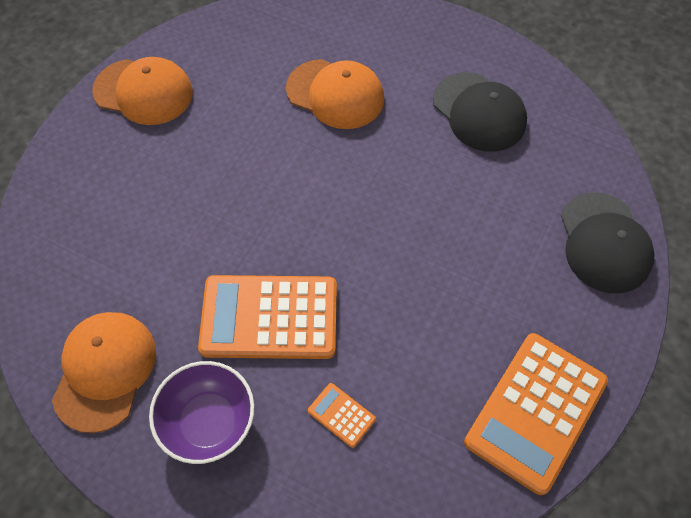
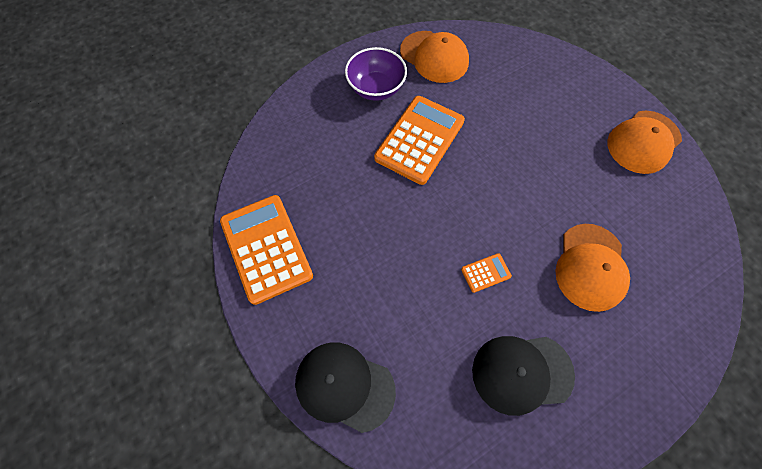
camera: 120 degrees right, 5 degrees up
(335, 94) = (590, 267): orange cap -> orange cap turned 45 degrees counterclockwise
(341, 415) = (337, 147): orange calculator -> orange calculator (485, 273)

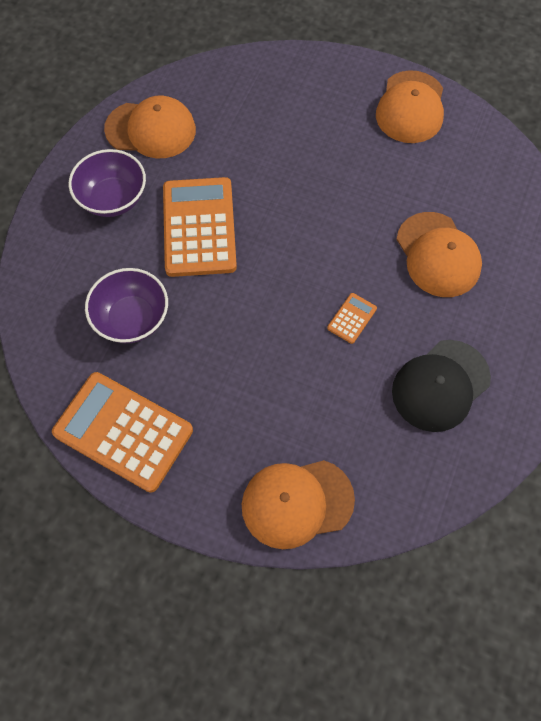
camera: 35 degrees left, 0 degrees up
(329, 175) = (132, 319): none -> purple bowl
(344, 386) = (297, 502): black cap -> orange cap

